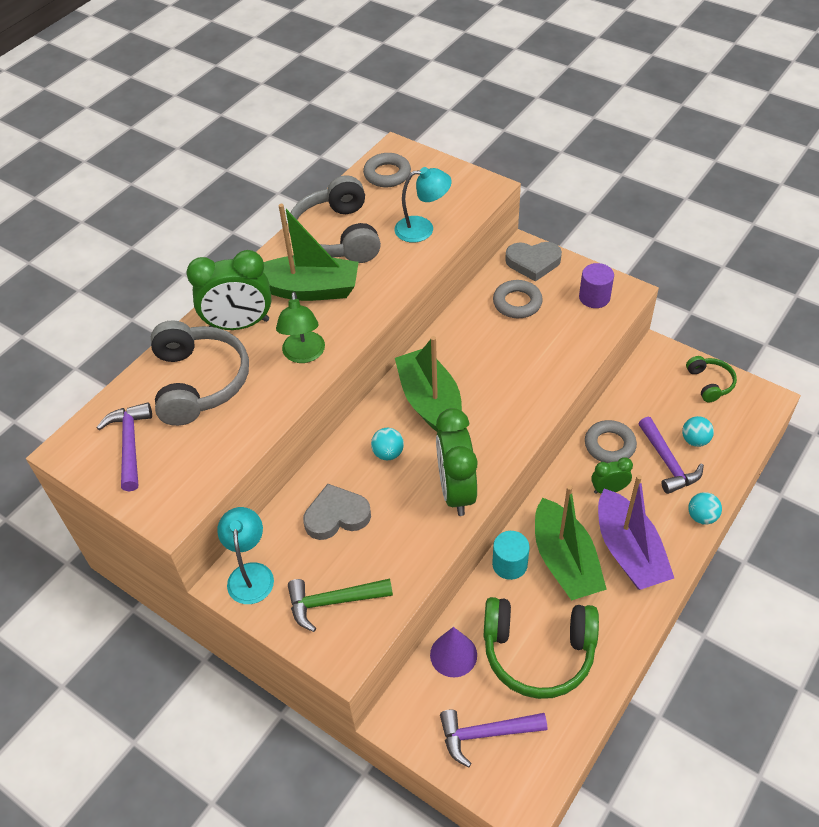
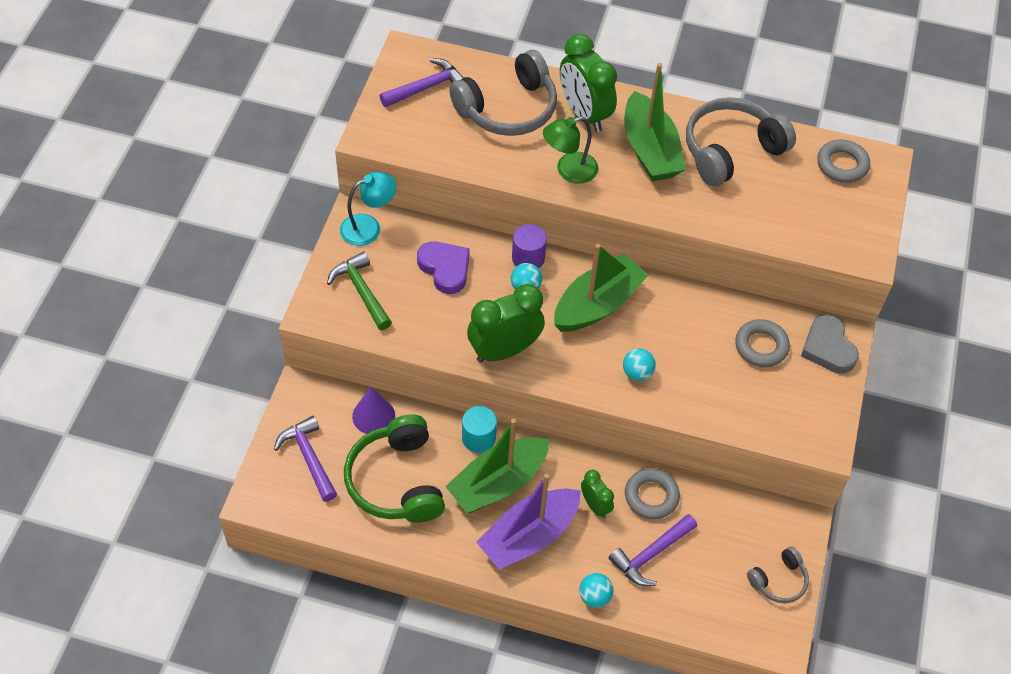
camera: 65 degrees right, 5 degrees up
(336, 516) = (445, 268): grey heart -> purple heart
(422, 229) = (775, 216): turquoise lamp -> none
(594, 297) = (803, 415): purple cylinder -> purple cylinder (528, 258)
(695, 440) = (691, 576): turquoise ball -> turquoise ball (637, 373)
(709, 383) = (778, 580): green headphones -> grey headphones

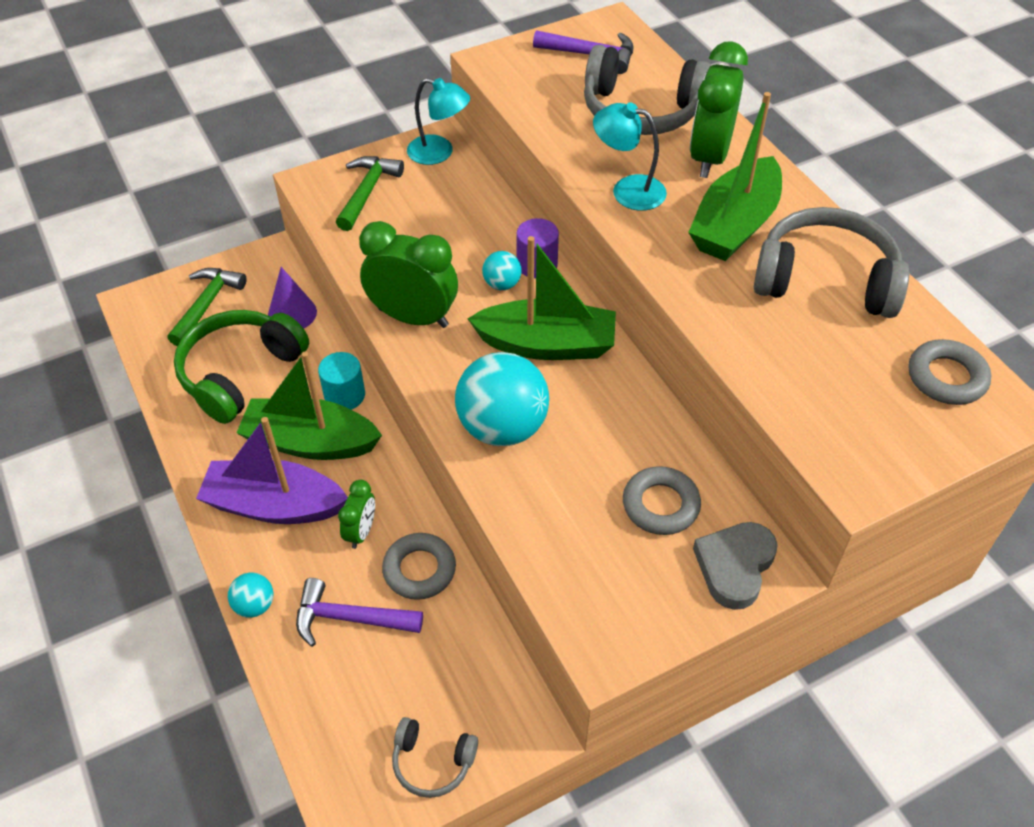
camera: 50 degrees right, 5 degrees down
(309, 457) = (207, 304): purple hammer -> green hammer
(445, 268) = (455, 222): purple heart -> none
(569, 171) = (628, 190): green lamp -> turquoise lamp
(637, 373) = (502, 427): turquoise ball -> turquoise ball, size x2.11

